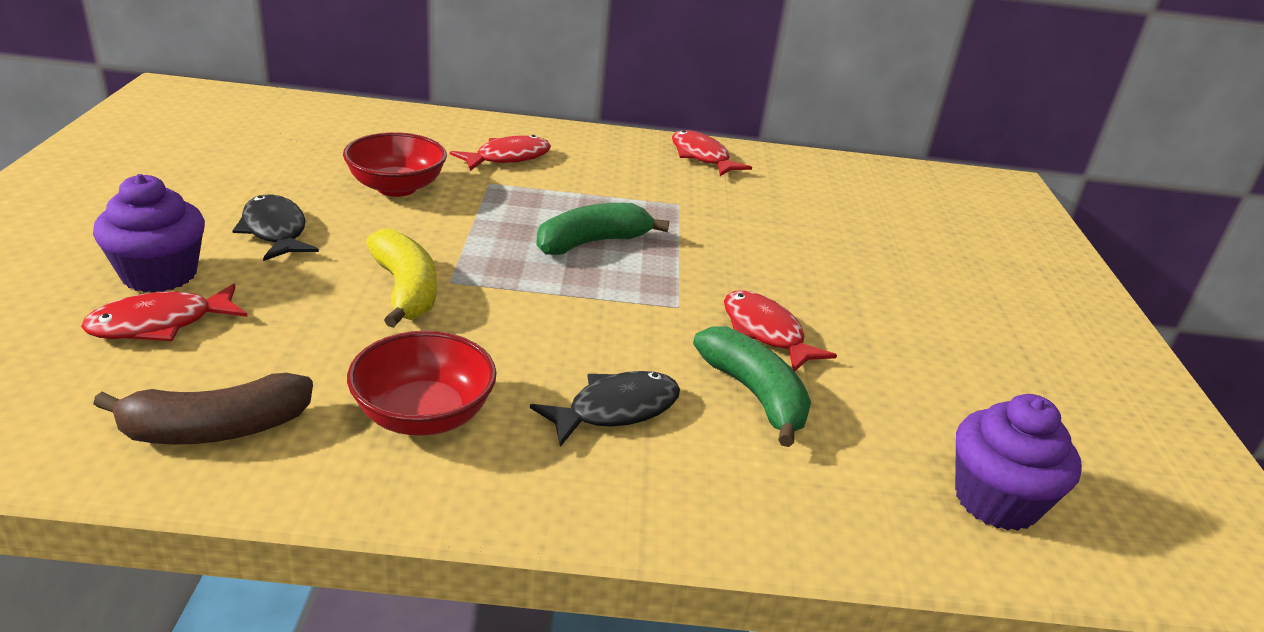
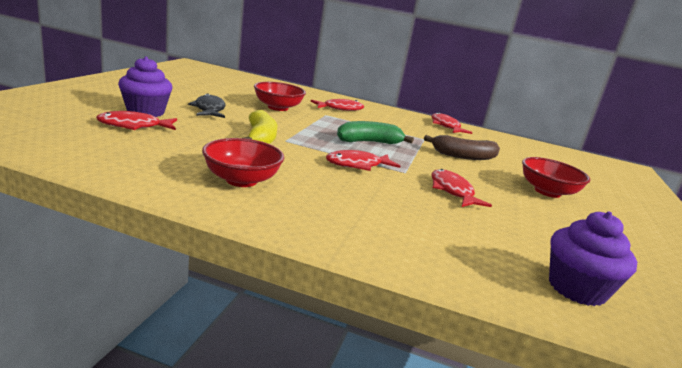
camera: 15 degrees right, 10 degrees down
(215, 429) = (133, 163): brown banana -> brown banana (463, 156)
(596, 312) = (357, 165): none -> red fish
(616, 410) = (348, 200): black fish -> none
(754, 394) = (434, 212): green banana -> none
(904, 287) = (547, 192): none -> red bowl

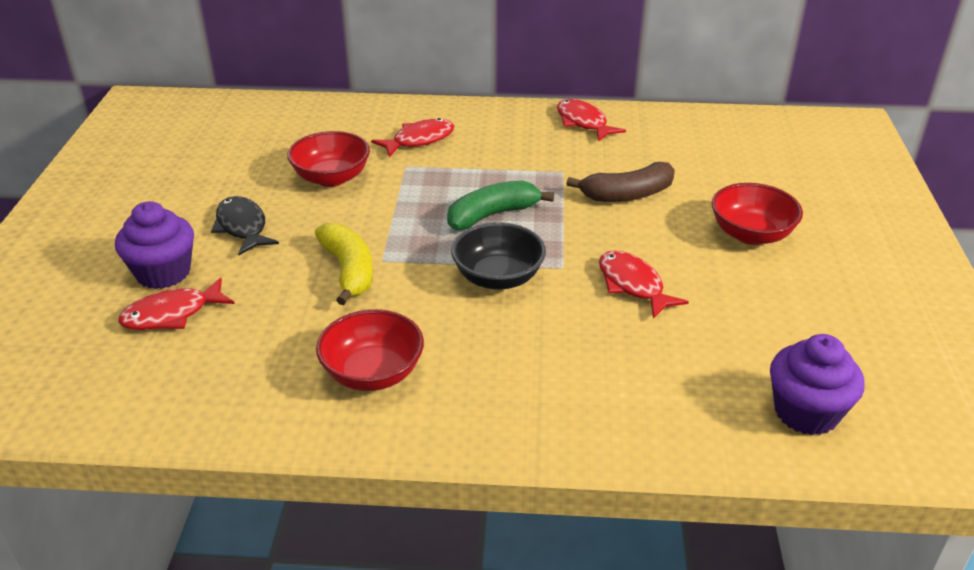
camera: 10 degrees left, 15 degrees up
(357, 165) = (498, 278): red fish -> black bowl

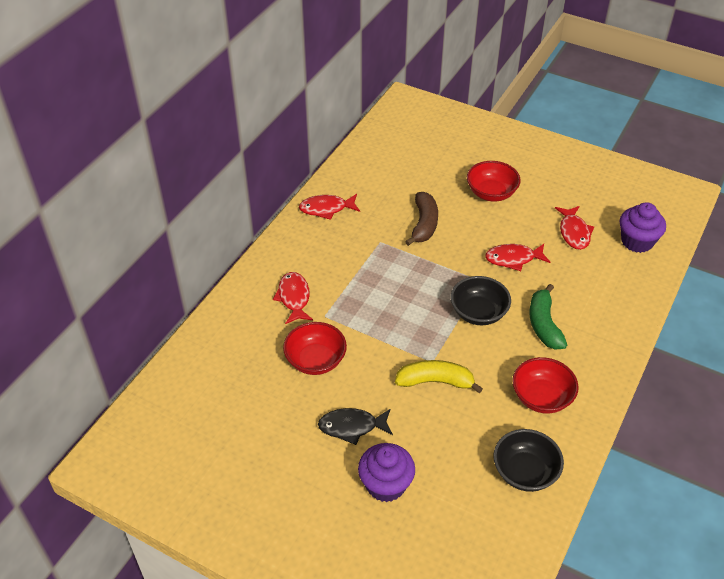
camera: 65 degrees left, 10 degrees up
(172, 314) = (437, 487): red fish -> red fish (574, 232)
(225, 386) = (525, 472): none -> black bowl
(492, 215) = (411, 292): green banana -> green banana (544, 324)

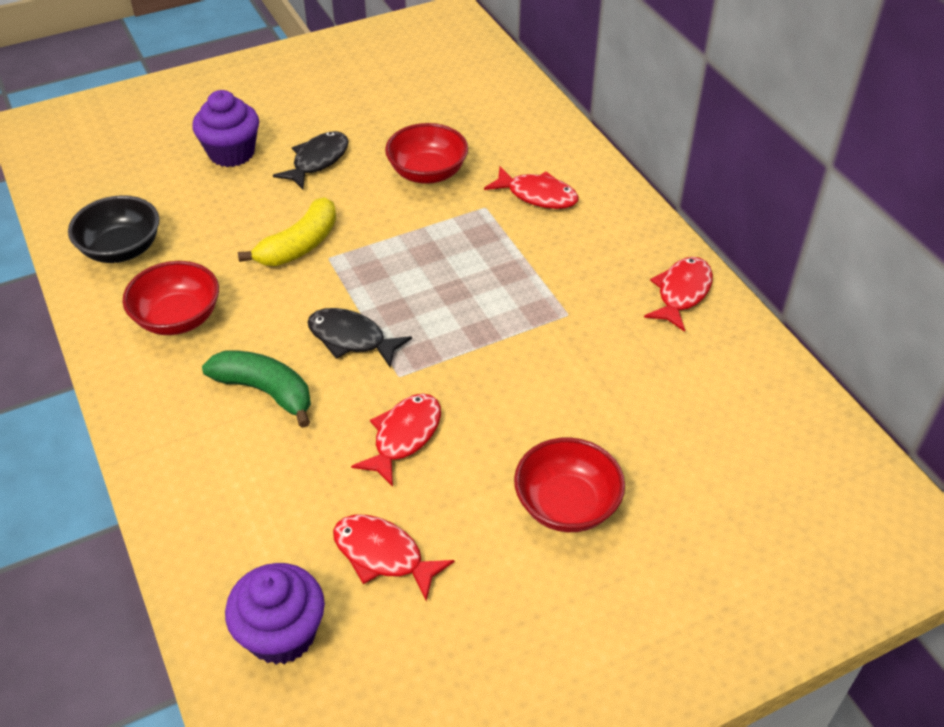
camera: 125 degrees right, 0 degrees up
(424, 224) = (563, 378): brown banana -> none
(478, 313) = (351, 339): black bowl -> black fish

